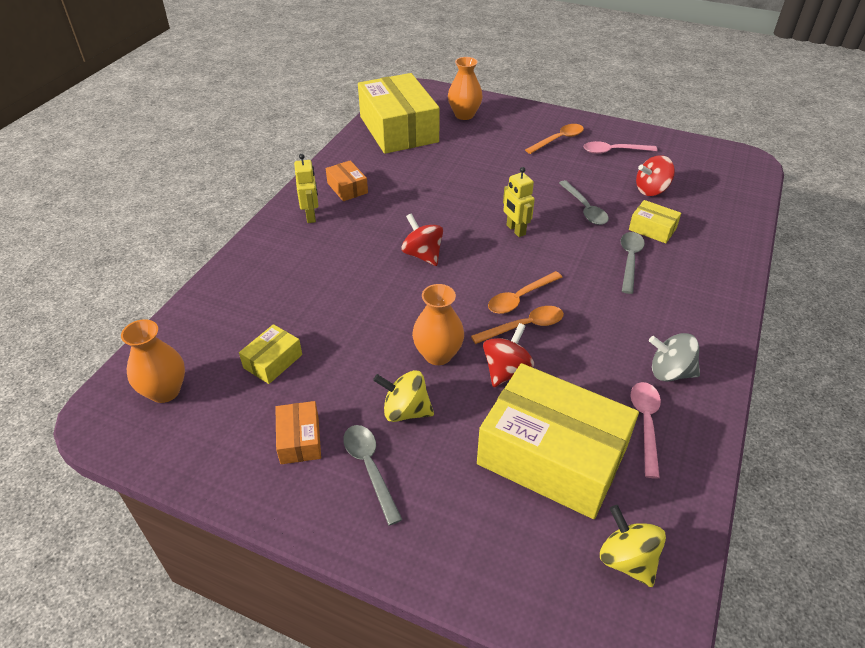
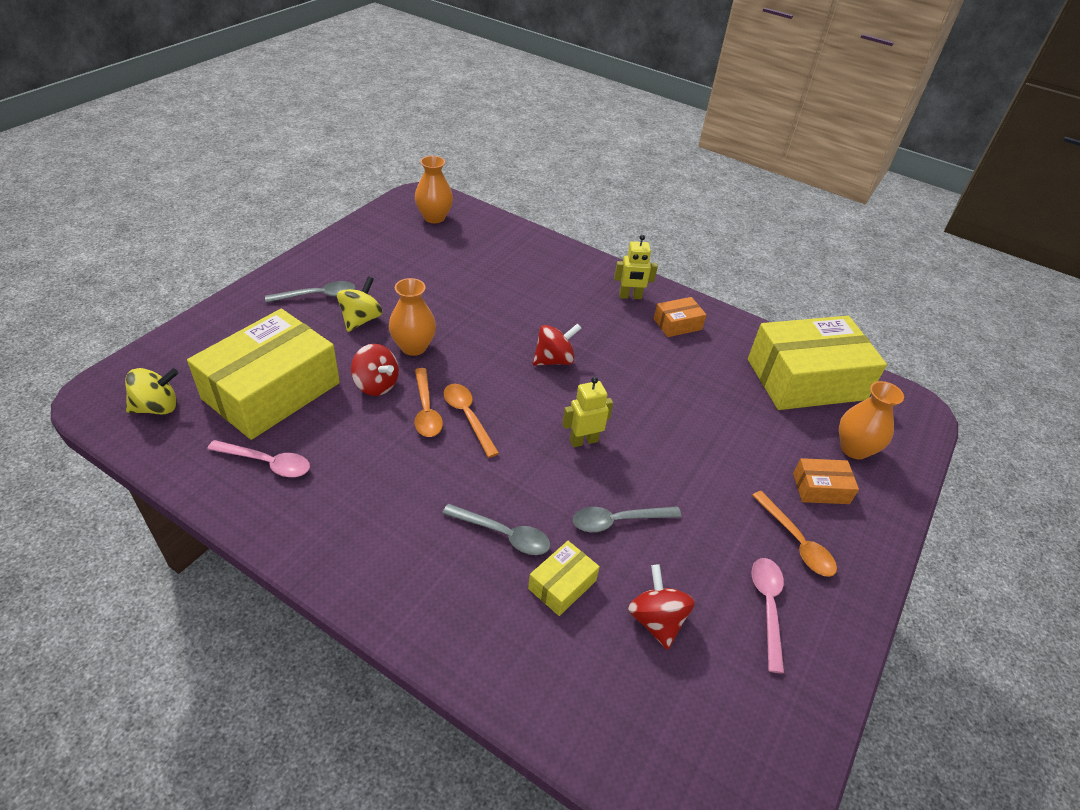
camera: 95 degrees right, 0 degrees up
(273, 361) = (443, 262): yellow box -> none
(299, 439) = (361, 268): orange box -> orange box (820, 488)
(670, 372) = (317, 506): grey spinning top -> none

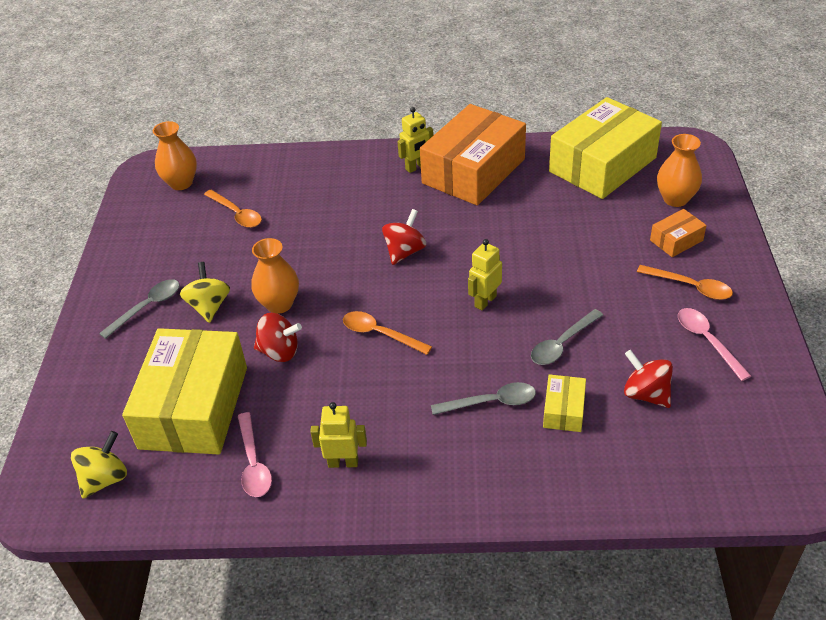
camera: 25 degrees left, 0 degrees up
(267, 463) = (253, 463): pink spoon -> pink spoon turned 90 degrees clockwise
(332, 507) = (343, 462): none -> yellow robot
(426, 410) = (341, 348): orange spoon -> orange spoon (236, 214)
(677, 324) = (473, 171): orange box -> orange box, size x2.31

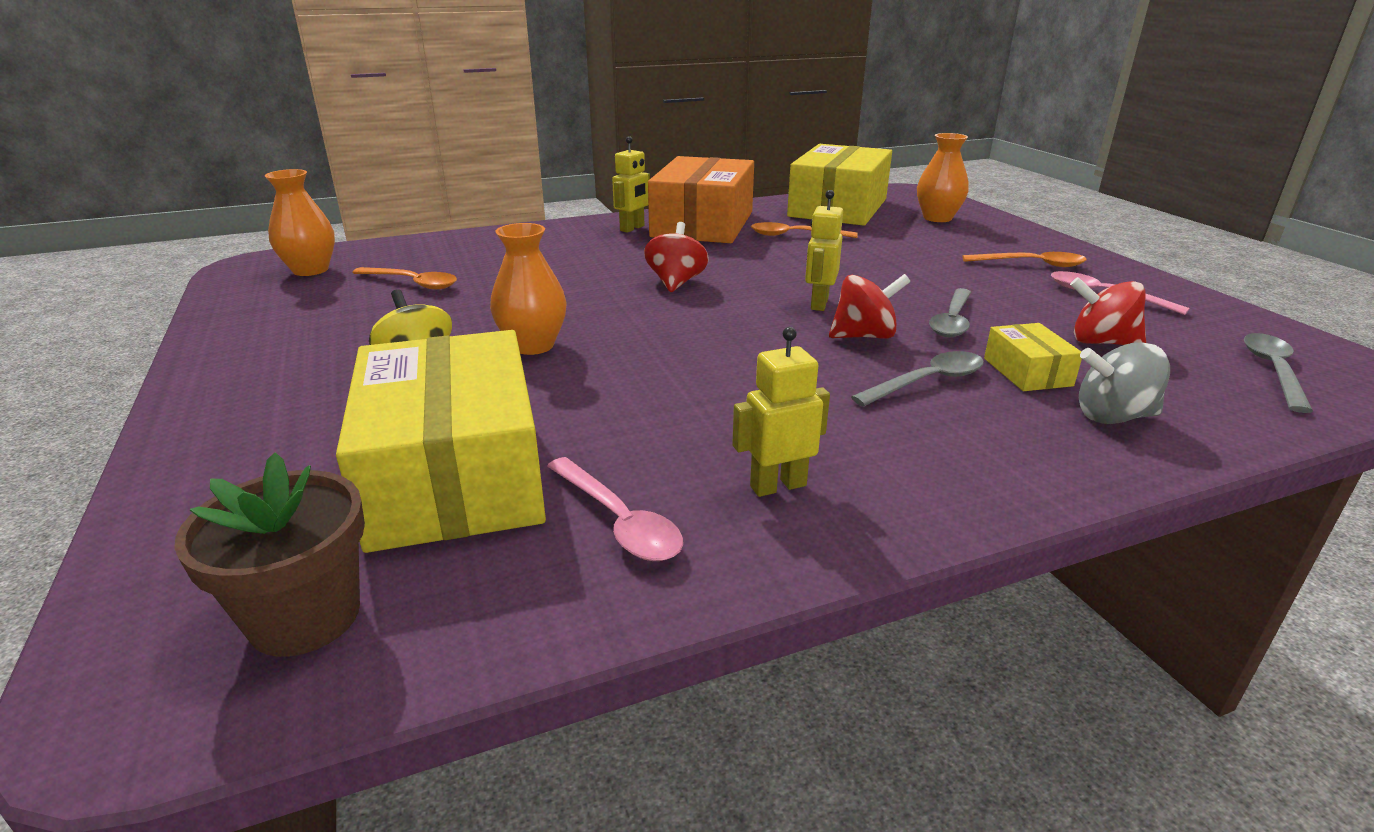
camera: 25 degrees left, 15 degrees down
(105, 479) = (305, 617): yellow spinning top -> brown flower pot
(147, 307) = (305, 380): grey spoon -> grey spoon (1273, 371)
(279, 352) = (568, 388): red spinning top -> red spinning top (864, 336)
(380, 334) = (708, 349): orange spoon -> orange spoon (795, 235)
(577, 465) = (1112, 416): none -> grey spinning top
(676, 240) = (974, 240): orange box -> none

